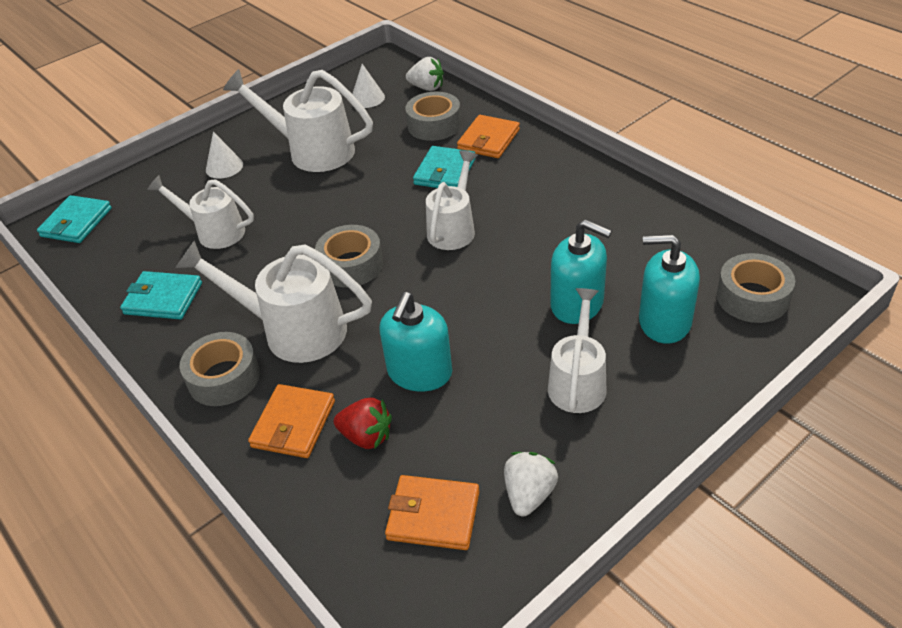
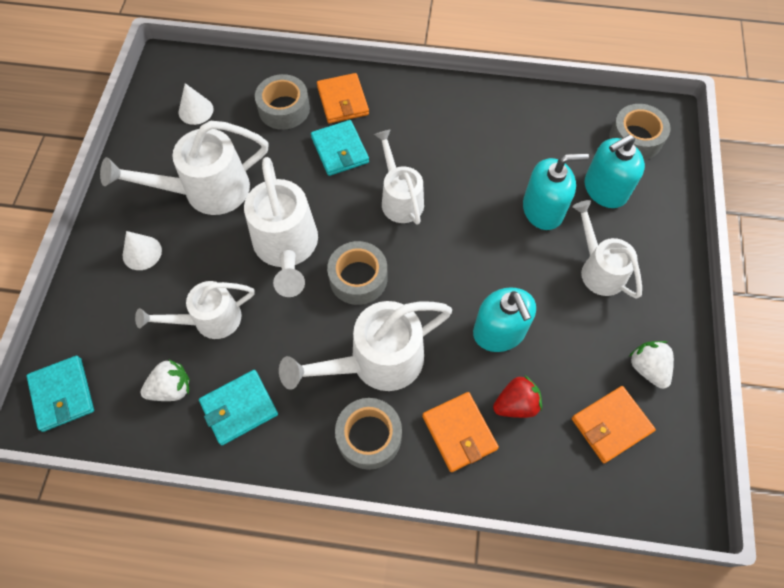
camera: 45 degrees left, 20 degrees up
(323, 216) = (287, 248): none -> white watering can
(427, 87) = (237, 73): white strawberry -> white strawberry (171, 388)

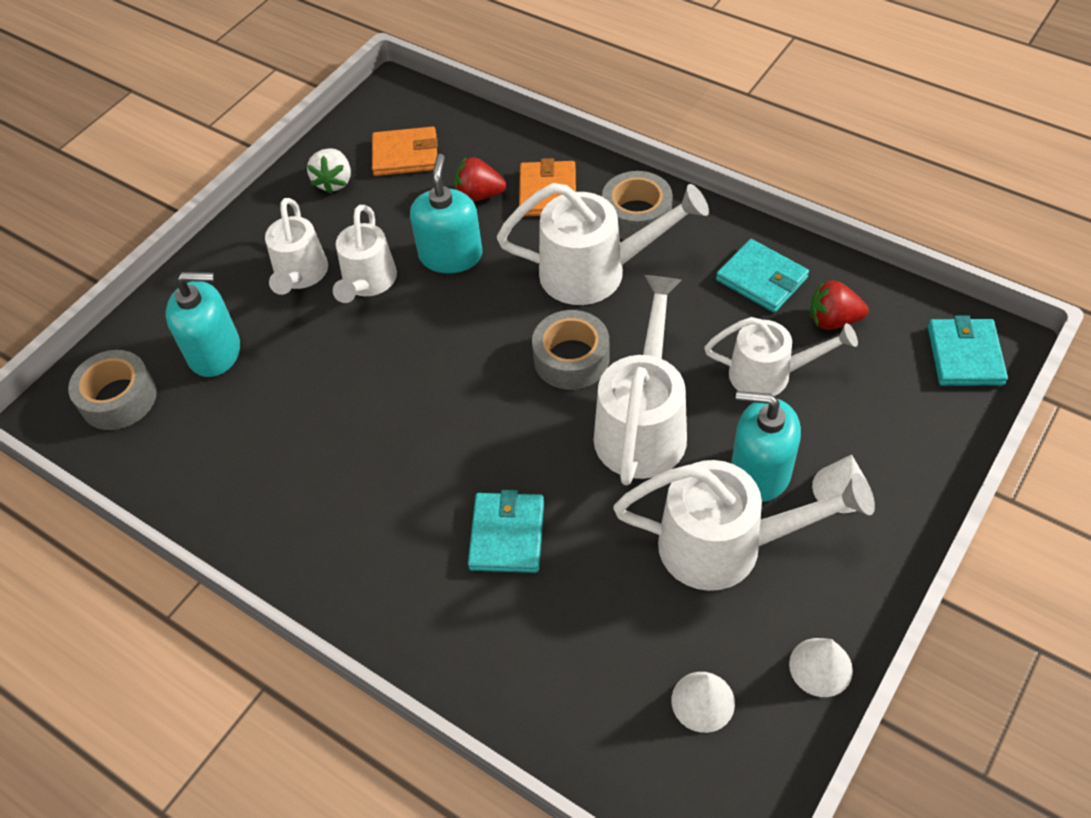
camera: 150 degrees left, 10 degrees down
(136, 147) = (820, 667): none -> white cone
(171, 388) = (833, 320): white strawberry -> red strawberry
(239, 408) = (761, 279): turquoise wallet -> turquoise wallet turned 45 degrees clockwise
(284, 109) = (557, 643): grey tape -> none
(343, 101) = (459, 619): orange wallet -> none
(400, 198) = (466, 434): white watering can -> white watering can (367, 283)
(543, 210) = (305, 356): turquoise soap dispenser -> turquoise soap dispenser (760, 472)

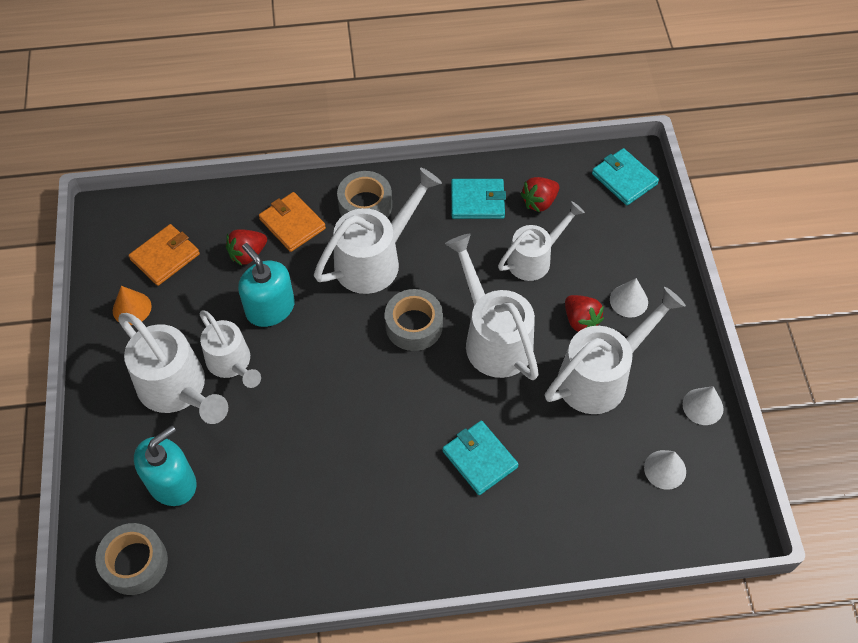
camera: 45 degrees left, 5 degrees up
(300, 275) = (178, 390): white watering can -> white watering can, size x1.51
(334, 182) = (132, 308): white strawberry -> orange cone
(760, 472) = (580, 320): turquoise soap dispenser -> red strawberry

